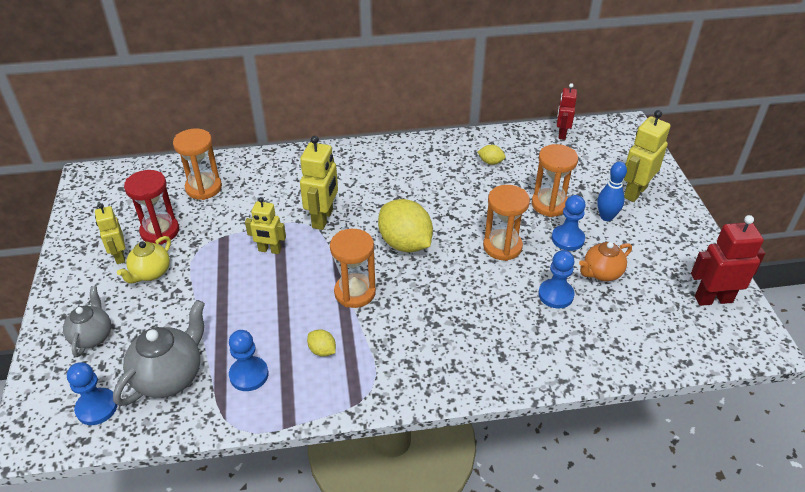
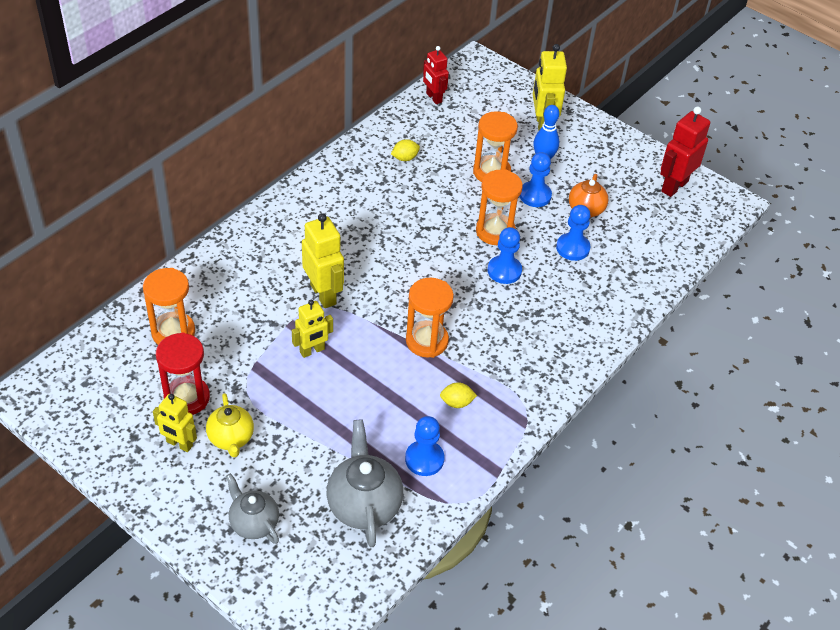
camera: 45 degrees left, 5 degrees up
(97, 407) = (337, 569): blue pawn -> blue pawn (504, 271)
(405, 243) = (418, 275): yellow lemon -> none

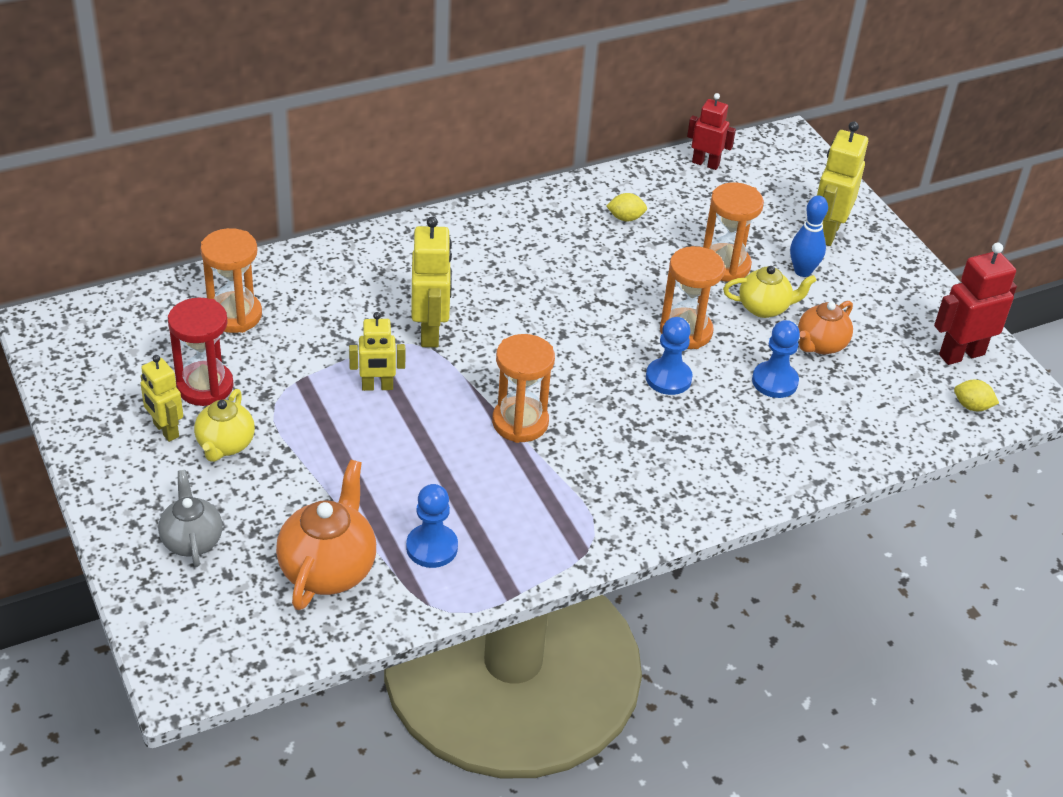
camera: 25 degrees right, 5 degrees down
(364, 505) = (328, 569): grey teapot -> orange teapot
(433, 98) = (705, 163): red robot -> red robot turned 120 degrees clockwise
(457, 402) = (512, 501): yellow lemon -> yellow lemon (972, 406)
(535, 195) = (764, 308): blue pawn -> yellow teapot

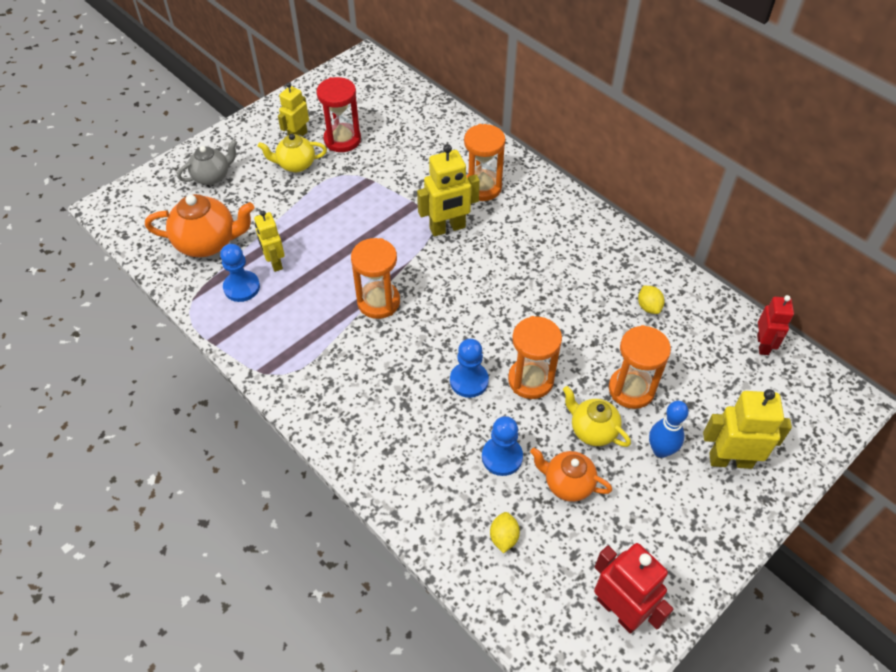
camera: 75 degrees right, 10 degrees up
(235, 315) = (413, 131): orange hourglass -> orange hourglass (482, 187)
(377, 387) = (379, 217): yellow robot -> yellow robot (275, 262)
(764, 308) = (592, 430): yellow teapot -> yellow teapot turned 150 degrees clockwise
(972, 406) = (548, 631): yellow lemon -> yellow lemon (504, 537)

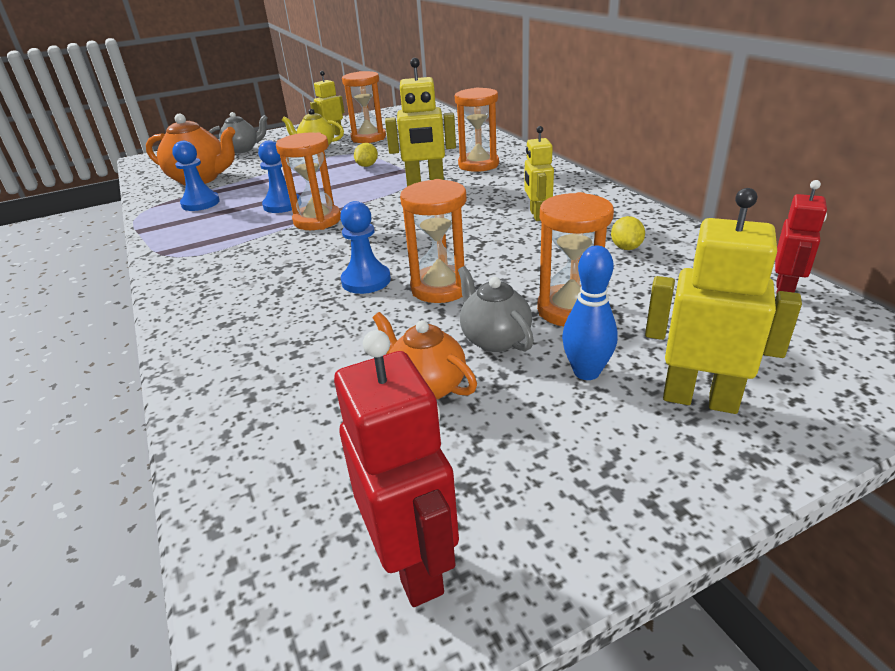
camera: 20 degrees right, 20 degrees down
(275, 262) = (245, 192): yellow robot -> yellow robot (537, 215)
(342, 140) = (368, 138): red hourglass -> orange hourglass
(502, 457) = (356, 347): blue pawn -> blue pawn (282, 205)
(504, 537) = (295, 428): yellow lemon -> yellow lemon (367, 166)
(592, 430) = (494, 339): yellow teapot -> grey teapot

